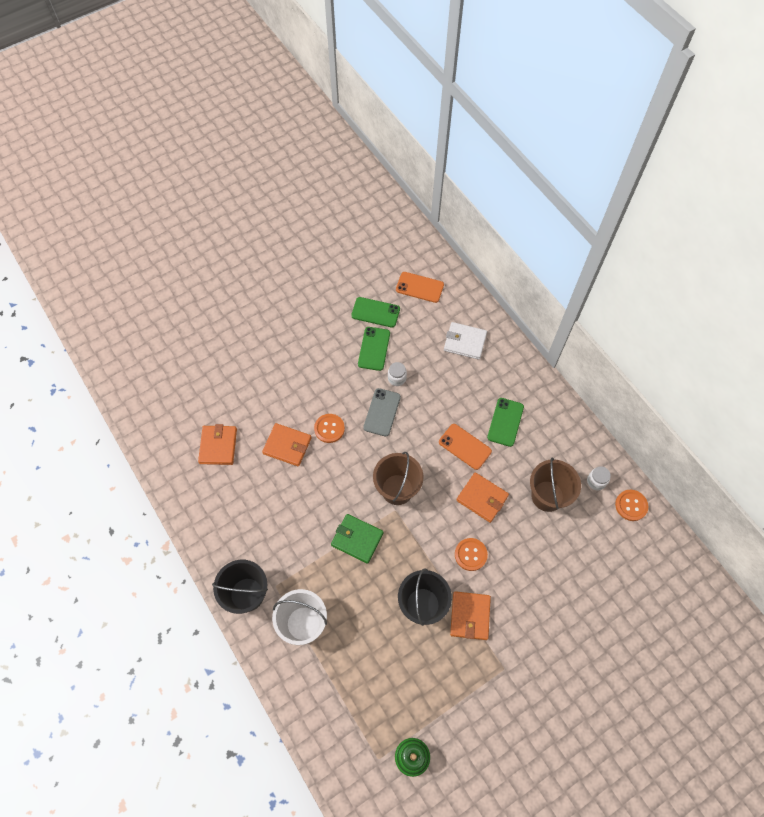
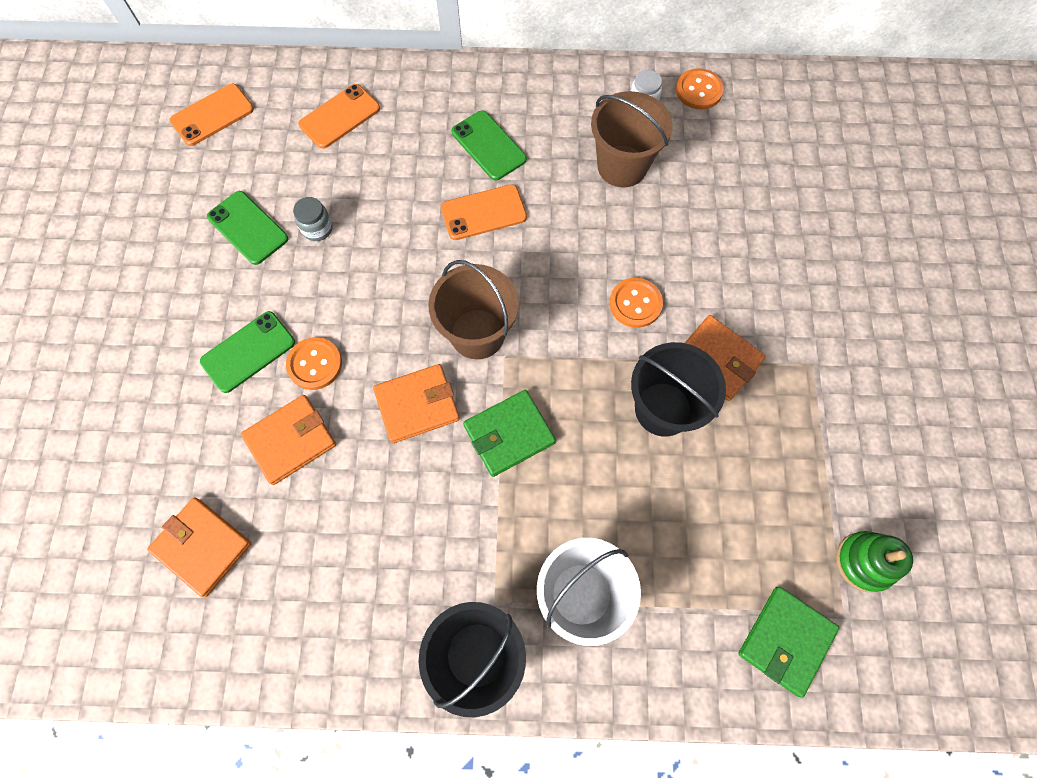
camera: 55 degrees left, 5 degrees up
(345, 737) = (786, 640): none -> green wallet
(375, 312) = (196, 190): green phone -> green phone (248, 352)
(382, 412) = (350, 279): grey phone -> none
(397, 378) = (317, 229): white jar -> grey jar
(465, 342) = (340, 117): white wallet -> orange phone
(482, 498) = (569, 239): orange wallet -> orange wallet (417, 405)

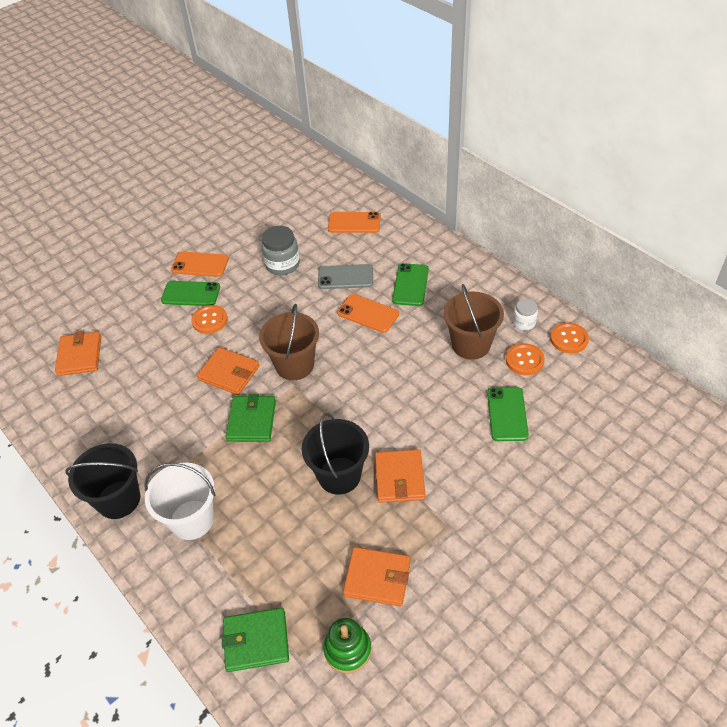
camera: 50 degrees right, 20 degrees down
(212, 115) = (298, 185): orange phone -> orange phone (200, 264)
(248, 228) = (254, 243): green phone -> green phone (507, 414)
(291, 440) = (161, 343): orange wallet -> orange wallet (377, 578)
(317, 229) = (282, 264): grey jar -> grey jar, size x1.66
(409, 189) = (345, 277): none -> grey phone
(509, 434) = (252, 421): green wallet -> green wallet turned 75 degrees clockwise
(635, 303) = (390, 415): orange button -> orange button (524, 360)

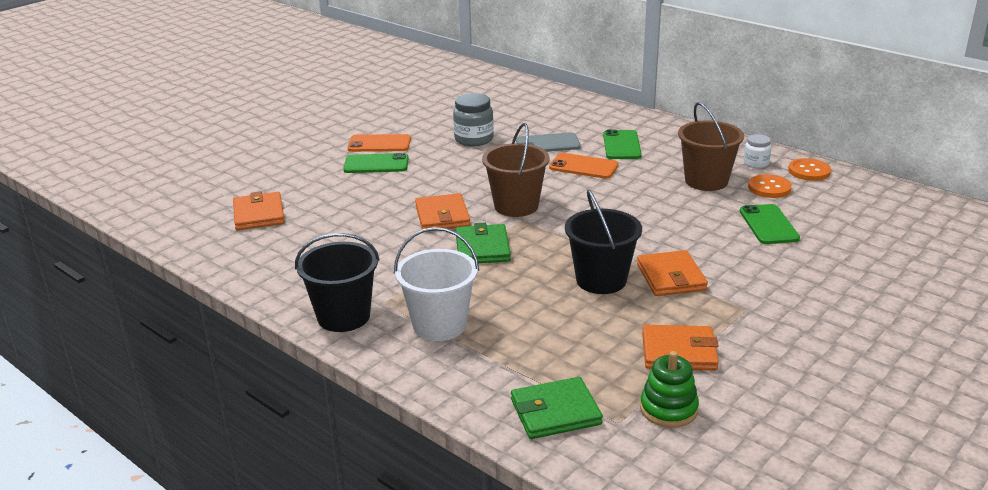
camera: 10 degrees left, 20 degrees down
(209, 320) = (405, 181): orange button -> none
(229, 373) = (442, 216): orange wallet -> orange wallet turned 60 degrees clockwise
(354, 223) = (542, 108): orange phone -> none

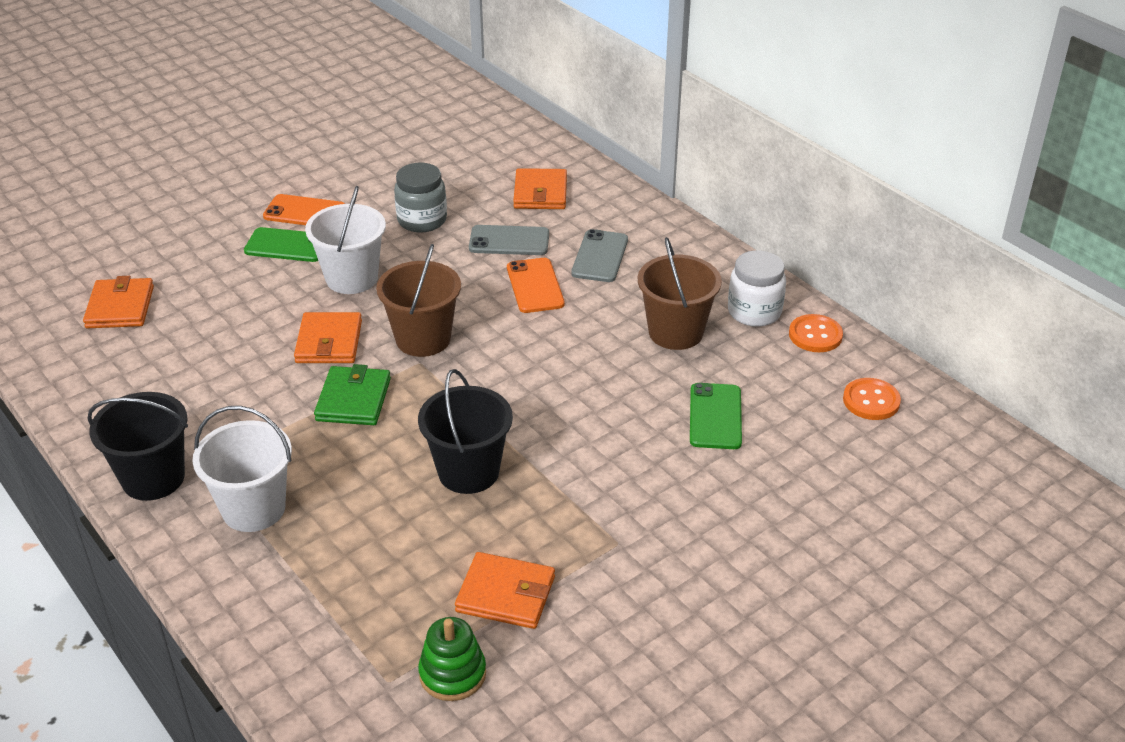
camera: 10 degrees right, 10 degrees up
(438, 177) = (352, 278): none -> white bucket
(555, 412) = (325, 655): green wallet -> none
(583, 166) = (535, 286): orange phone -> orange phone turned 45 degrees clockwise
(621, 145) = (600, 256): green phone -> grey phone
(671, 277) = (553, 480): orange wallet -> orange wallet (540, 193)
(756, 163) = (754, 312): white jar -> white jar, size x1.66
(769, 188) = (749, 356): orange button -> orange button (871, 401)

